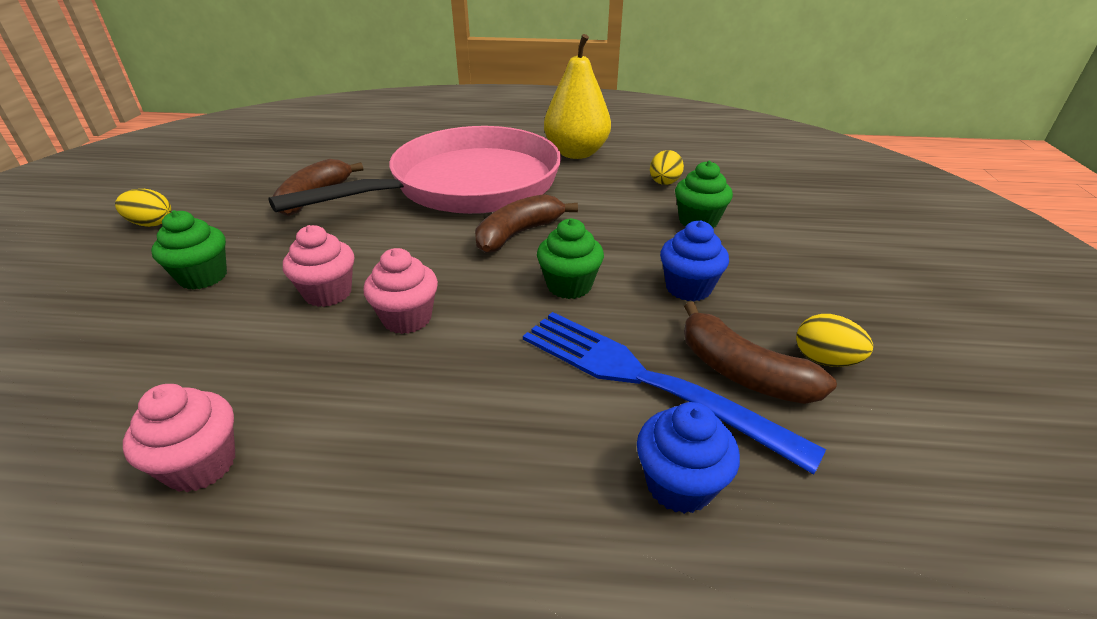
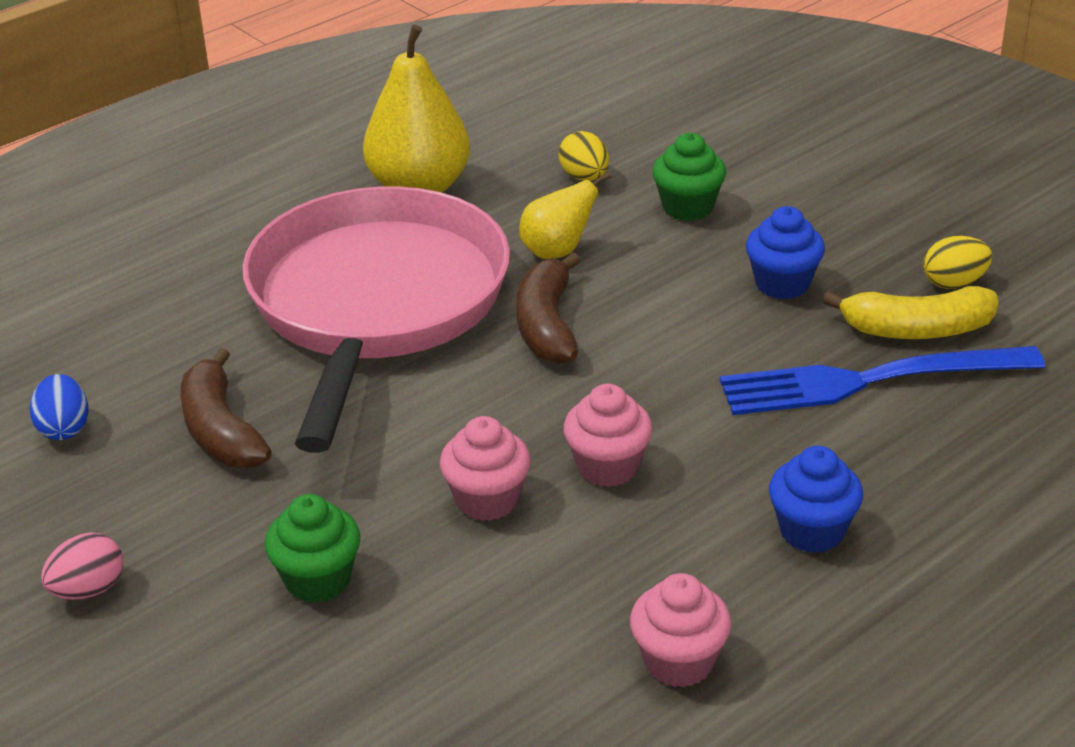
camera: 45 degrees left, 0 degrees up
(151, 224) = (88, 590): yellow egg -> pink egg
(278, 167) = (64, 428): none -> blue egg
(569, 285) = (687, 345): green cupcake -> none
(588, 206) = (557, 251): none -> yellow pear
(679, 484) = (983, 430): blue cupcake -> blue cupcake (812, 531)
(741, 372) = (917, 330): brown banana -> yellow banana

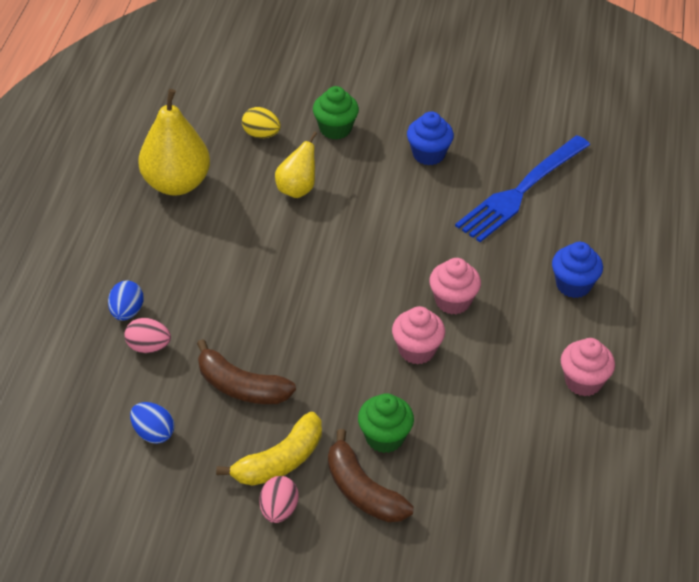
camera: 40 degrees left, 10 degrees up
(175, 337) = (148, 347): none -> pink egg
(198, 291) = (127, 312): none -> blue egg
(376, 304) = (237, 269): pink pan -> none
(547, 325) = (340, 237): brown banana -> brown banana (362, 491)
(917, 330) = (515, 151): yellow banana -> yellow banana (280, 461)
(954, 283) = (506, 115): yellow egg -> none

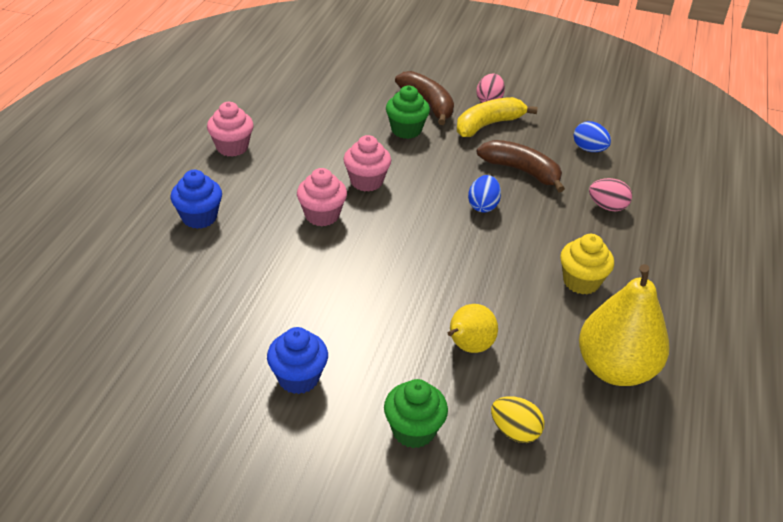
camera: 175 degrees left, 5 degrees down
(127, 312) = (635, 236): blue egg -> blue egg (483, 206)
(192, 256) = (581, 282): none -> yellow cupcake
(520, 192) = (206, 317): blue fork -> none

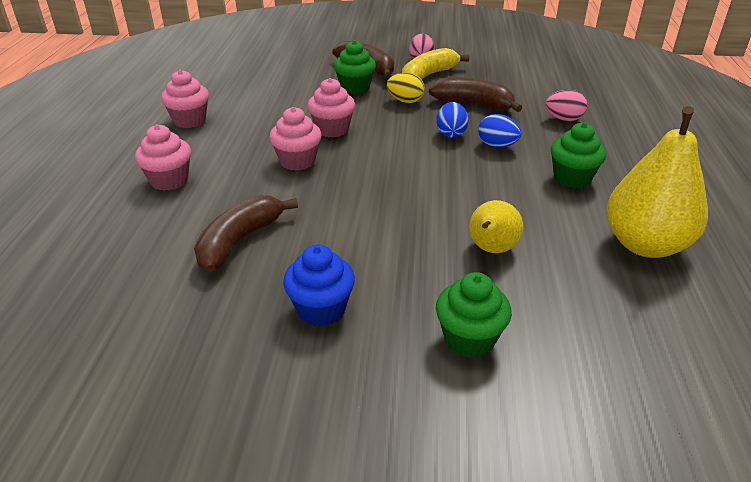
camera: 10 degrees left, 5 degrees down
(199, 217) = (169, 180): blue cupcake -> pink cupcake
(247, 296) = (239, 241): none -> brown banana
(514, 431) = (577, 320): yellow egg -> yellow egg (405, 101)
(581, 282) = (572, 178): yellow cupcake -> green cupcake
(589, 149) = (525, 81): blue egg -> blue egg (497, 145)

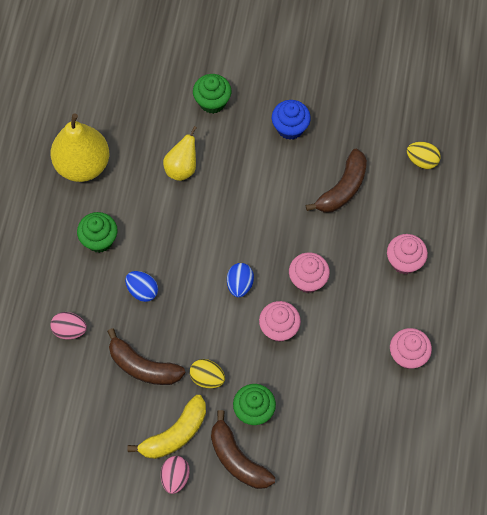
camera: 175 degrees left, 30 degrees up
(100, 280) = (422, 160): none -> yellow egg
(451, 133) = (176, 313): blue egg -> blue egg (240, 284)

